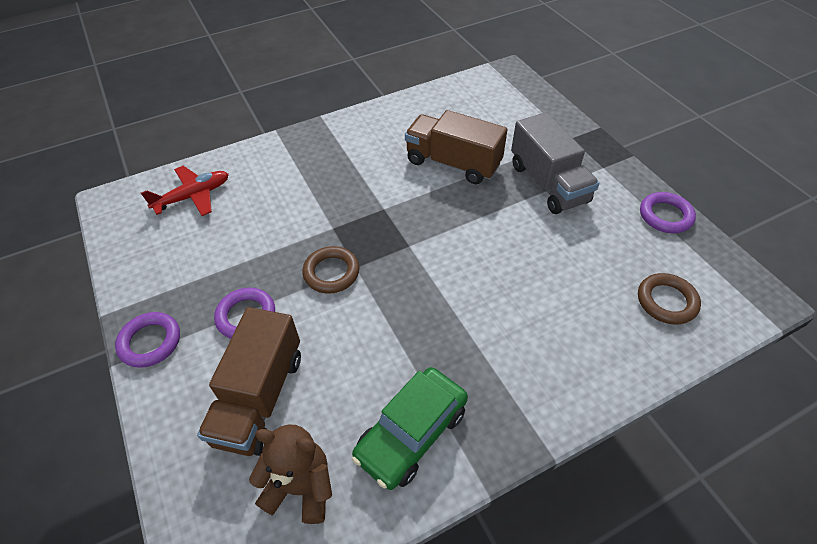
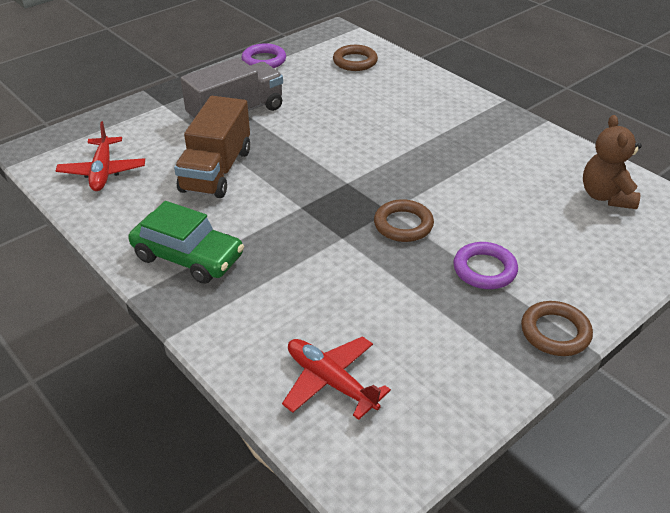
camera: 105 degrees left, 10 degrees down
(150, 342) = (555, 332): purple ring -> brown ring
(260, 397) = (557, 236): brown truck -> none
(411, 433) = (530, 154): green car -> green car (188, 257)
(469, 104) = (103, 171): none -> red plane

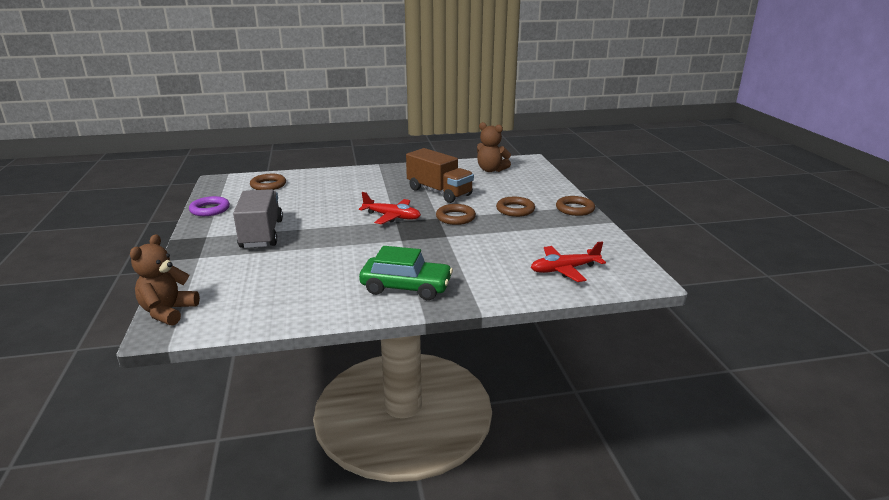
camera: 60 degrees left, 15 degrees down
(58, 139) = (168, 312): none -> brown teddy bear
(103, 171) = (253, 300): red plane -> red plane (392, 217)
(188, 257) = (406, 287): green car -> green car turned 45 degrees clockwise
(216, 170) = (321, 256): brown truck -> brown truck (439, 192)
(484, 269) = (515, 210): purple ring -> brown ring

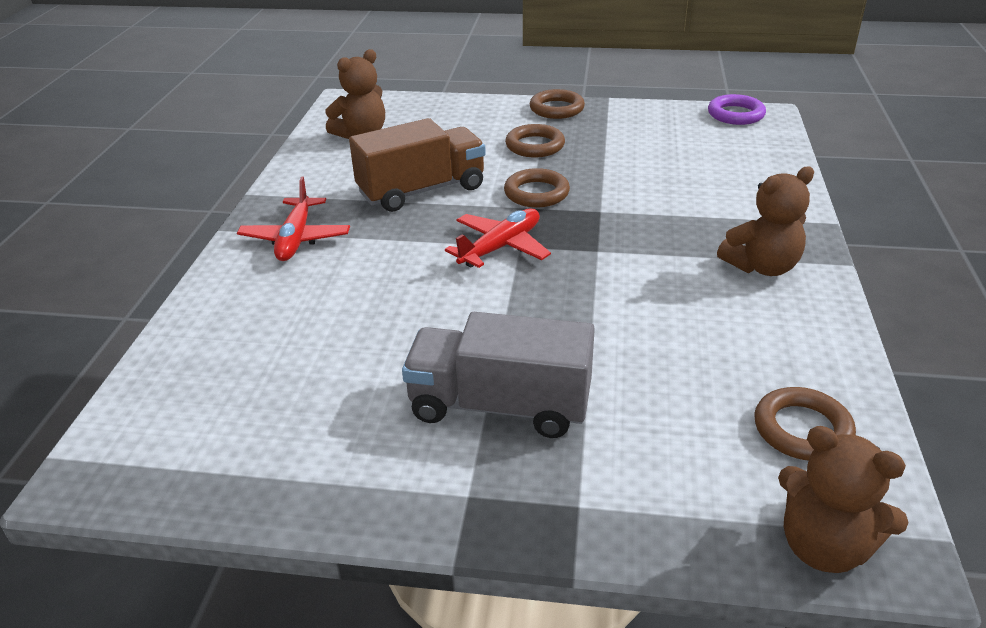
camera: 70 degrees left, 10 degrees up
(210, 209) = (301, 491): purple ring -> purple ring (735, 114)
(268, 185) = (212, 385): brown ring -> brown ring (802, 429)
(406, 287) = (762, 267): green car -> brown teddy bear
(564, 270) = (734, 151): red plane -> red plane (296, 239)

